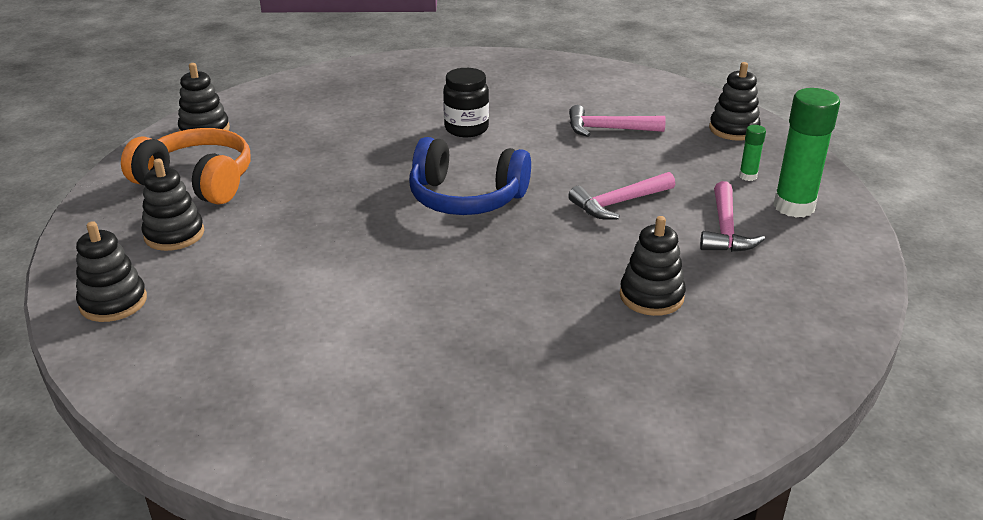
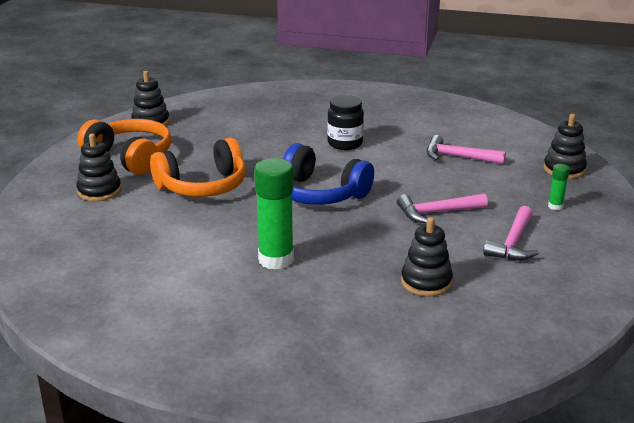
camera: 15 degrees right, 5 degrees down
(113, 302) = (41, 229): black stacking toy -> none
(312, 208) = (203, 186): none -> orange headphones
(794, 206) = (581, 234): green glue stick -> green glue stick (276, 259)

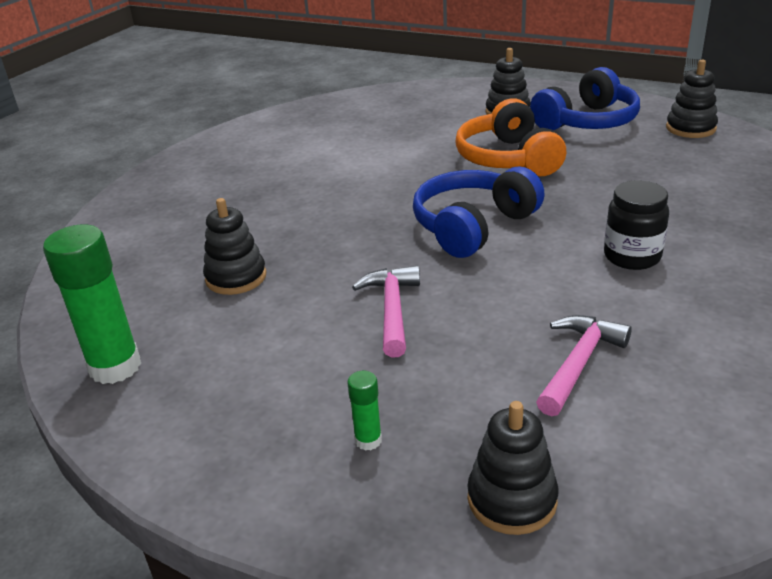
camera: 105 degrees right, 5 degrees up
(130, 157) = (587, 122): orange headphones -> blue headphones
(276, 259) = (333, 194): green glue stick -> green glue stick (115, 367)
(513, 243) = (280, 363): pink hammer -> none

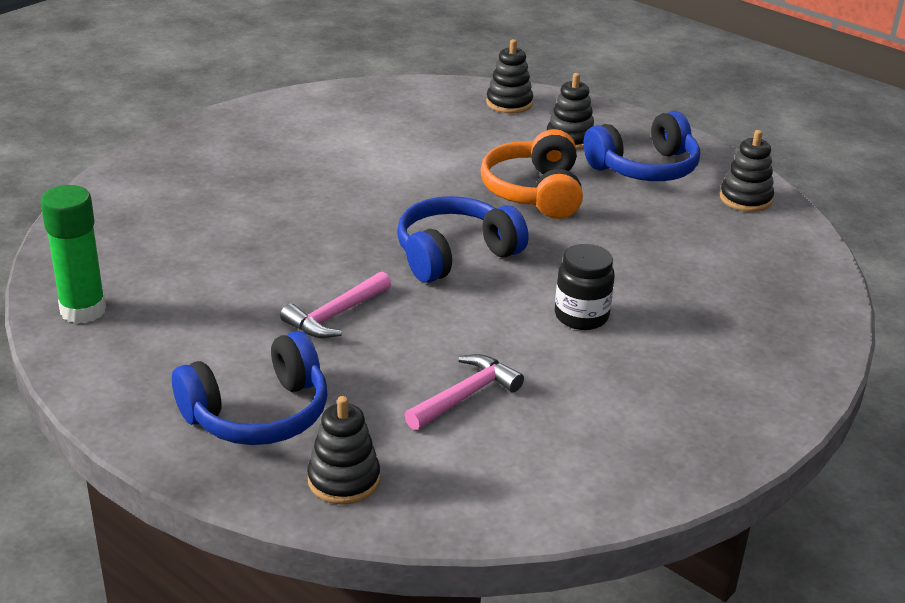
camera: 10 degrees right, 0 degrees up
(236, 277) = (215, 255): black stacking toy -> black stacking toy (509, 103)
(368, 440) = (258, 413): green glue stick -> blue headphones
(392, 310) = (335, 315): pink hammer -> pink hammer turned 150 degrees counterclockwise

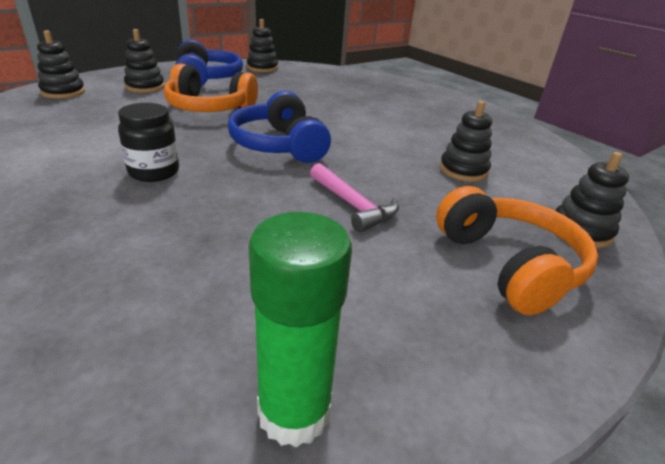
camera: 80 degrees left, 0 degrees up
(258, 413) = (509, 264): blue headphones -> orange headphones
(465, 396) = (463, 170): pink hammer -> black stacking toy
(581, 316) = (372, 123): black jar -> black jar (154, 172)

